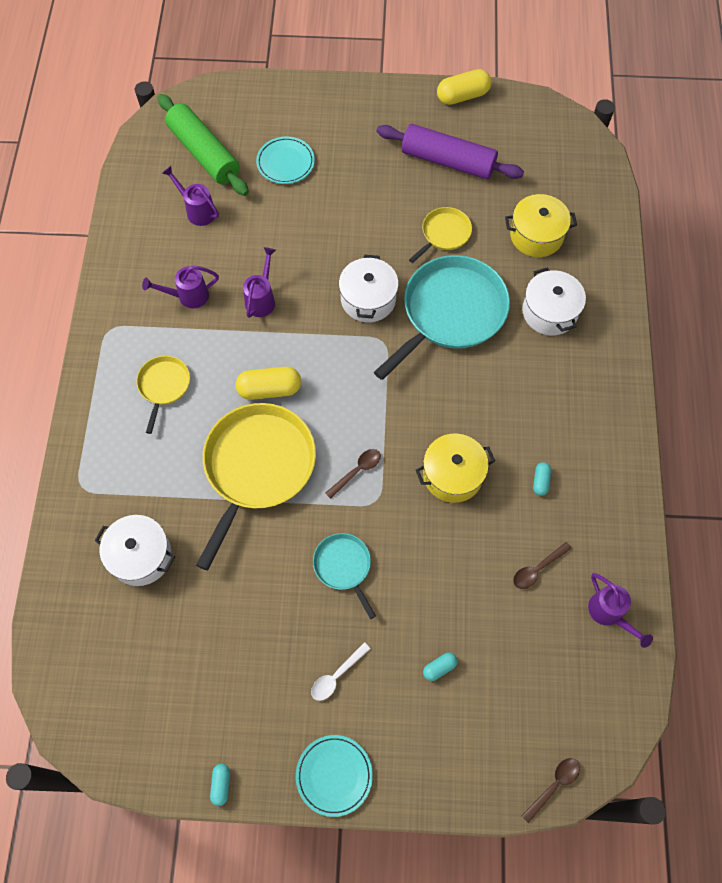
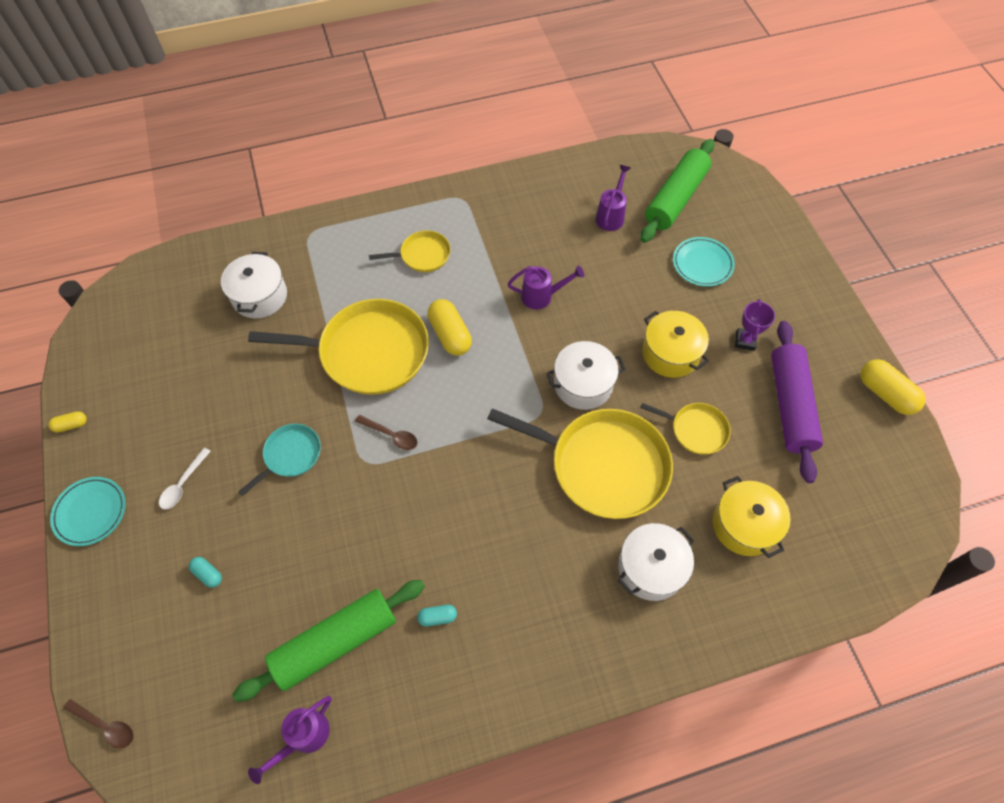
camera: 70 degrees right, 5 degrees down
(188, 296) = (519, 241): purple watering can -> none
(221, 785) = (71, 425): turquoise capsule -> yellow capsule
(336, 676) = (183, 484): white spoon -> white spoon turned 90 degrees counterclockwise
(376, 165) = (745, 341): none -> purple trophy
(450, 312) = (602, 465): turquoise pan -> yellow pan
(452, 475) = (416, 524): yellow pot -> yellow pot (670, 353)
(537, 569) = (335, 642): brown spoon -> green rolling pin

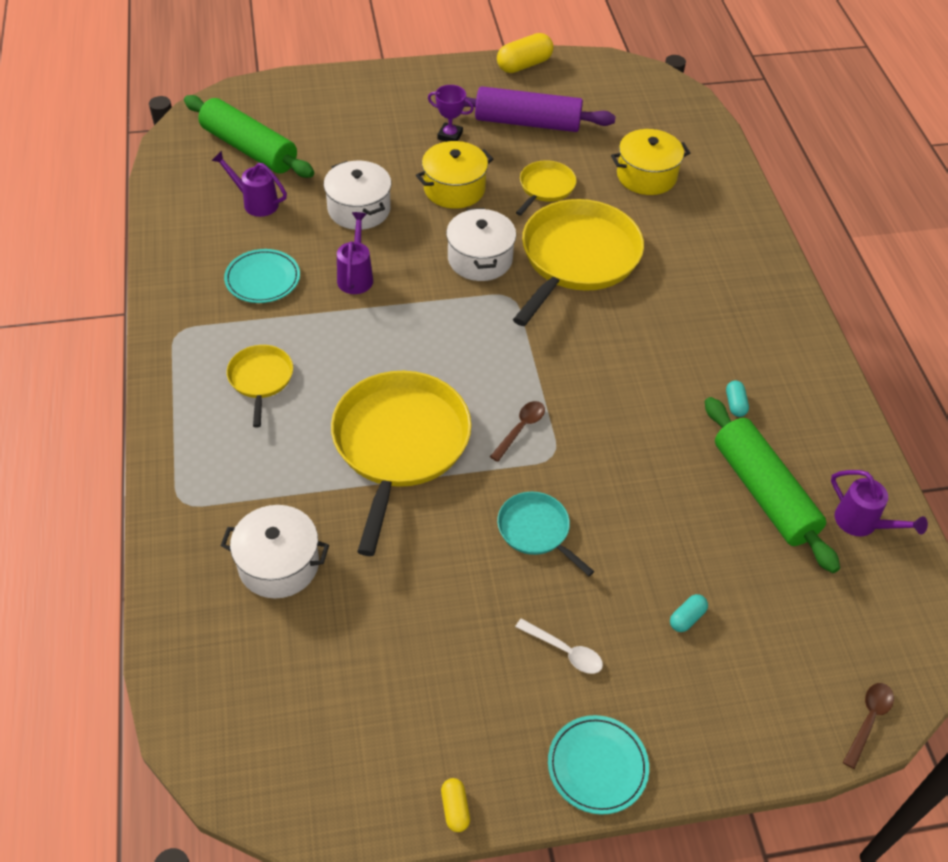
camera: 85 degrees left, 10 degrees down
(450, 335) = (391, 363): yellow capsule -> none
(651, 568) = (686, 242): white pot -> white pot (359, 209)
(702, 264) = (346, 146): turquoise plate -> turquoise plate (262, 279)

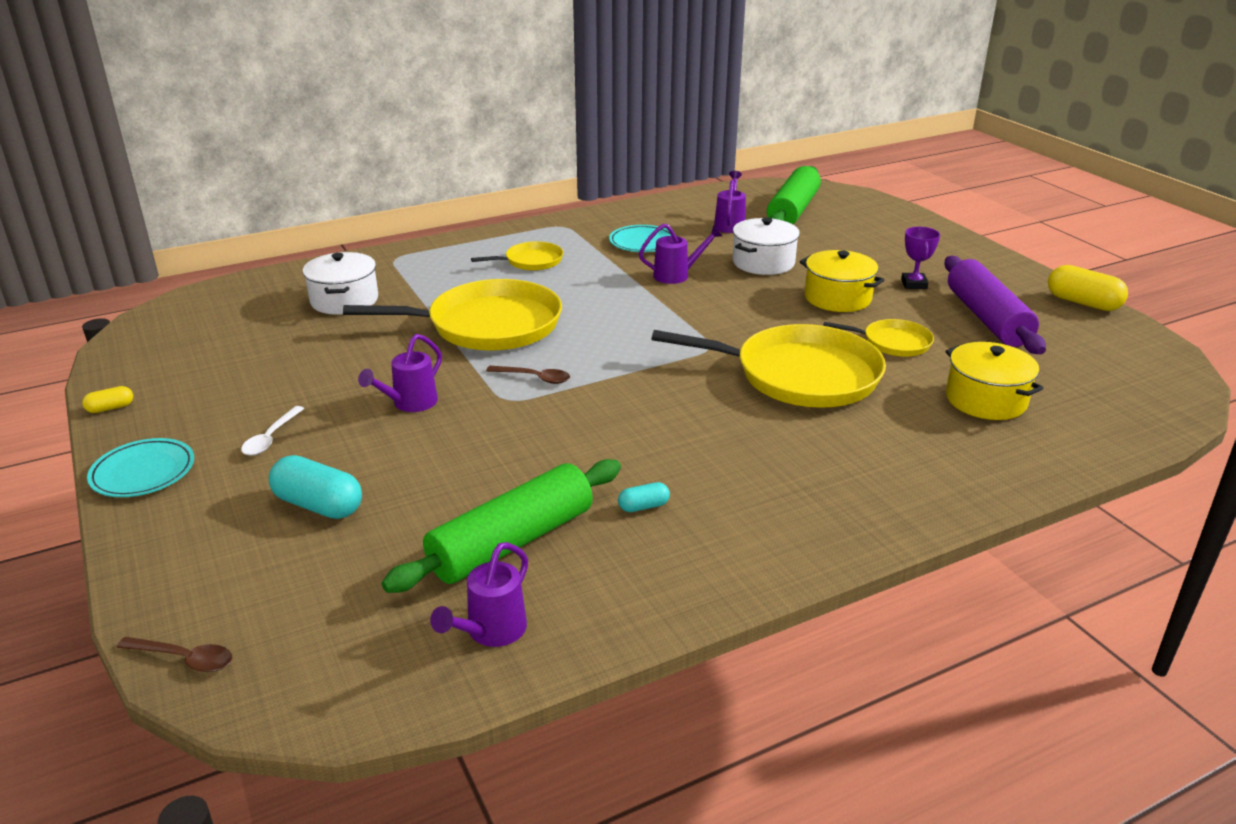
camera: 75 degrees right, 20 degrees down
(480, 259) = (749, 325): white pot -> none
(536, 530) = (410, 404): turquoise pan -> purple watering can
(687, 618) = (318, 505): turquoise capsule -> turquoise capsule, size x1.95

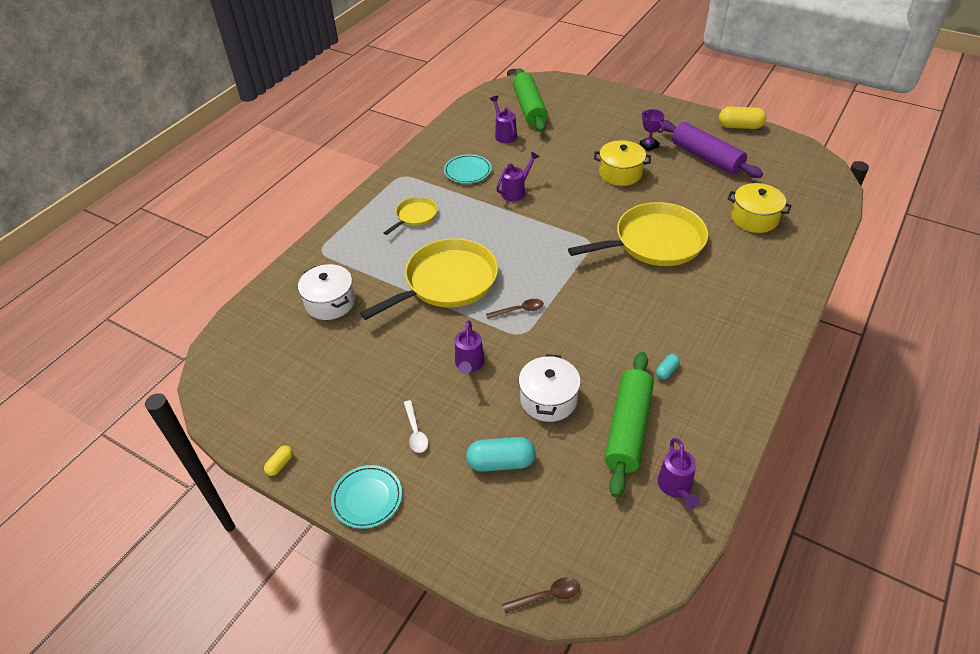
camera: 30 degrees left, 15 degrees up
(763, 262) = (554, 160): white pot -> white pot (548, 399)
(893, 342) = (678, 196): yellow pan -> none

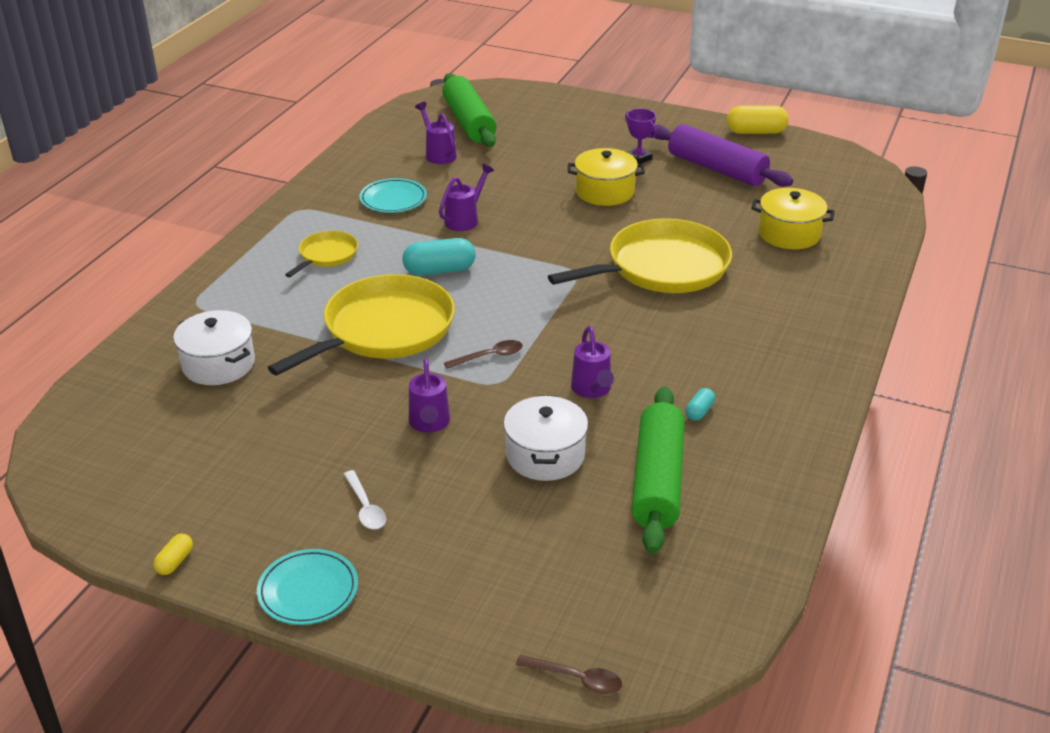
camera: 10 degrees left, 10 degrees down
(501, 462) = (490, 533): turquoise capsule -> turquoise capsule (439, 270)
(547, 596) = (576, 679): brown spoon -> brown spoon turned 45 degrees clockwise
(676, 487) = (730, 541): purple watering can -> purple watering can (592, 389)

